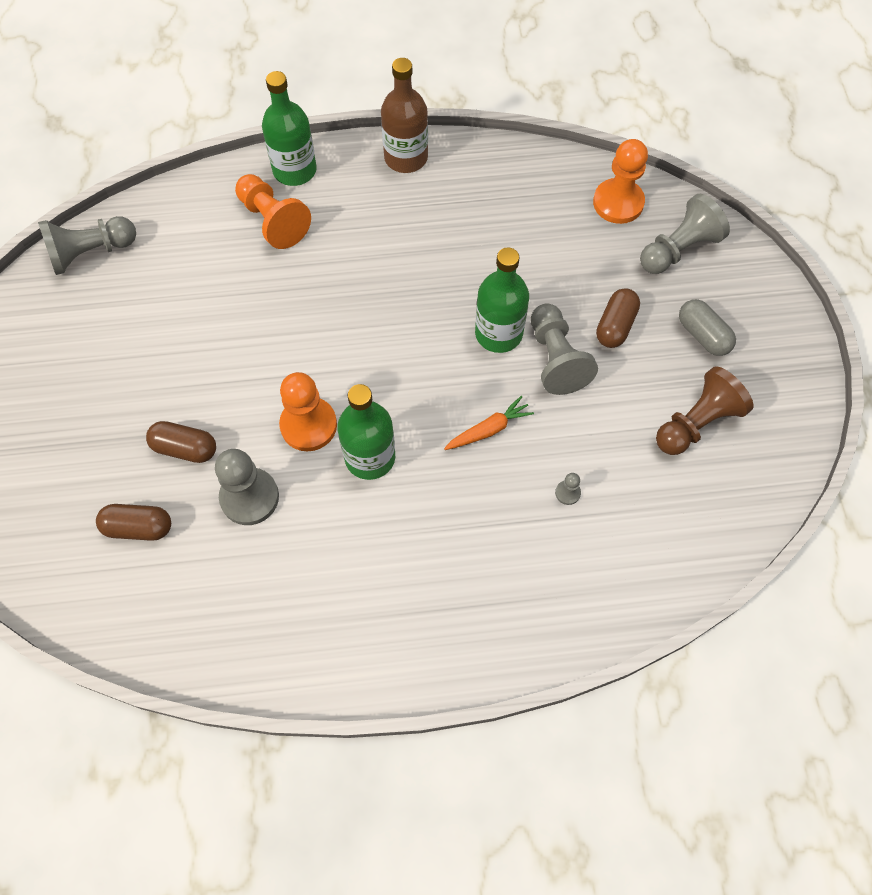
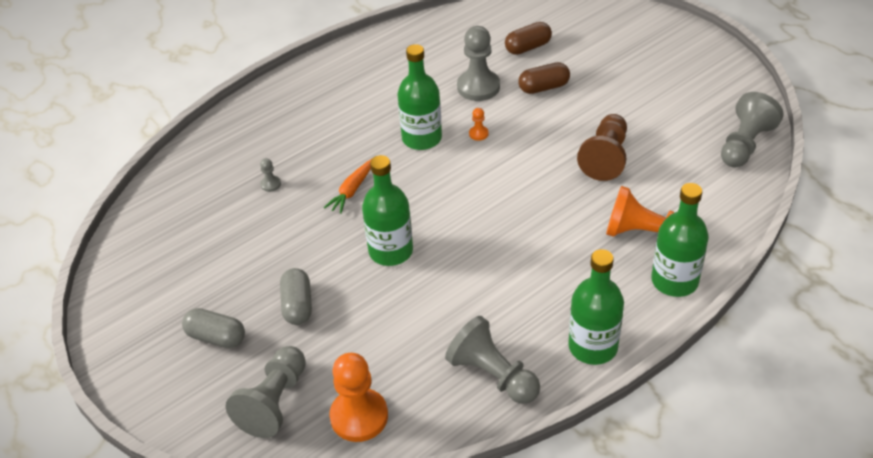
camera: 150 degrees right, 20 degrees down
(308, 425) = (478, 134): orange pawn -> orange pawn, size x0.43
(406, 157) = (593, 346): brown bottle -> green bottle
(556, 359) = (332, 257): grey pawn -> grey pawn (493, 375)
(615, 326) = (297, 305): brown capsule -> grey capsule
(697, 423) = (193, 271): brown pawn -> brown pawn (605, 158)

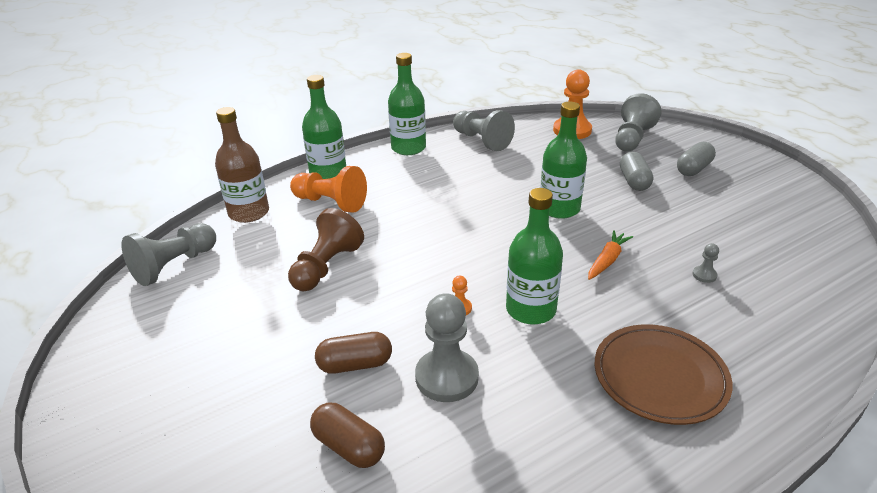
camera: 175 degrees left, 10 degrees down
(216, 337) = (693, 169): grey capsule -> grey capsule turned 75 degrees counterclockwise
(335, 102) = (660, 377): none -> brown plate
(528, 47) = (348, 446): brown capsule -> brown capsule turned 60 degrees clockwise
(725, 211) = (249, 213): none -> brown bottle

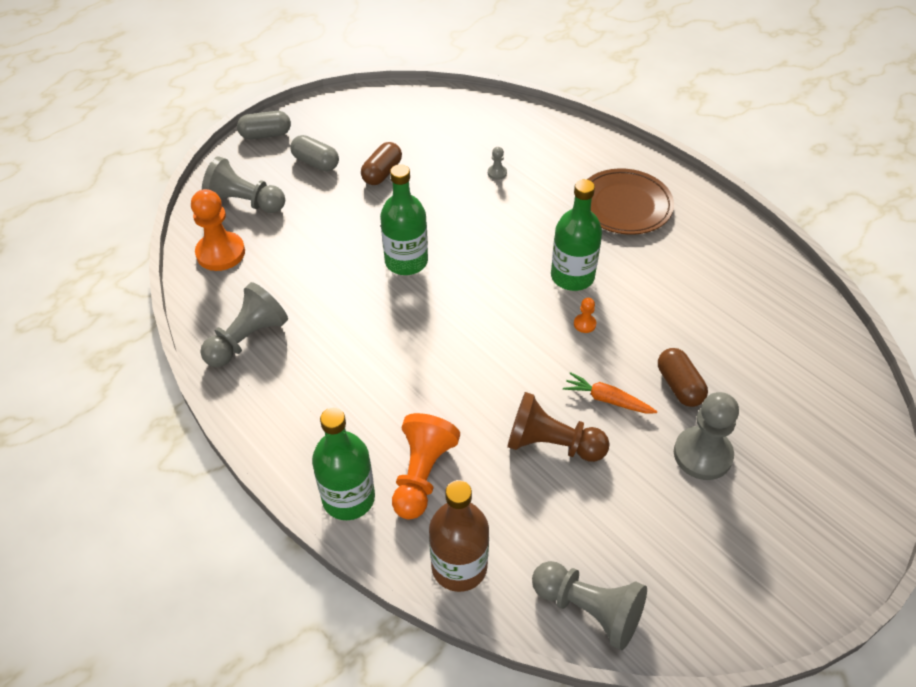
camera: 100 degrees left, 15 degrees up
(348, 446) = (760, 371): brown capsule -> brown capsule (382, 173)
(408, 148) = (268, 417): green bottle -> none
(446, 377) = (670, 322): grey pawn -> grey pawn (702, 454)
(607, 260) = (489, 228): orange carrot -> orange carrot (607, 399)
(634, 181) = (345, 206): grey capsule -> grey capsule (266, 134)

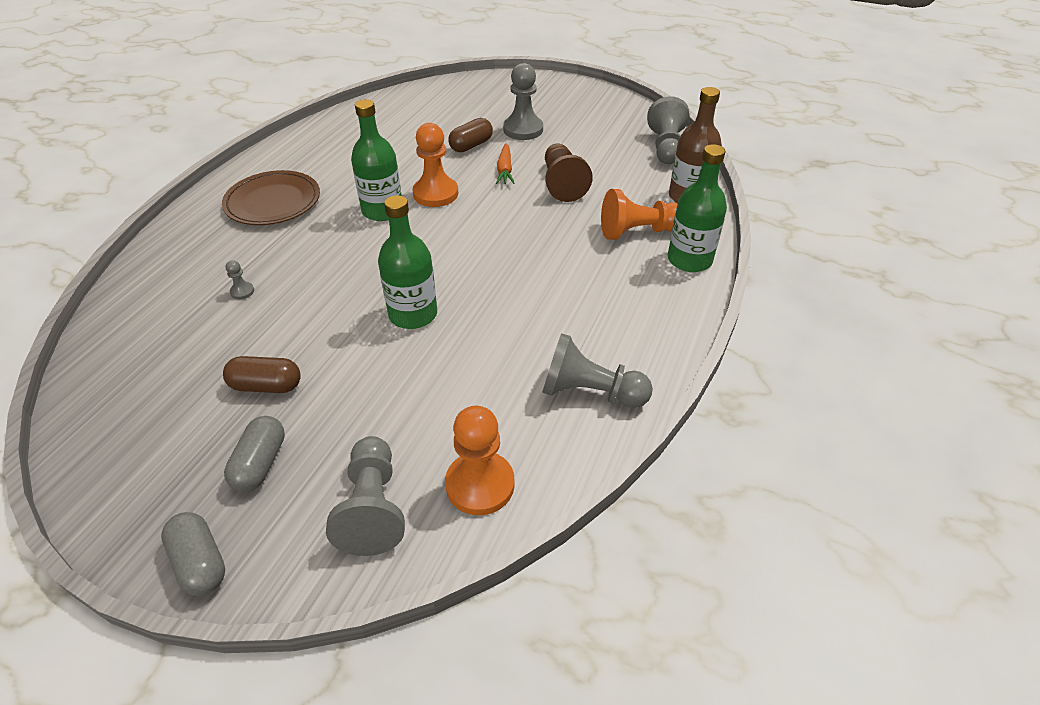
camera: 115 degrees left, 5 degrees down
(584, 324) = (435, 194): orange pawn -> orange pawn, size x2.31

